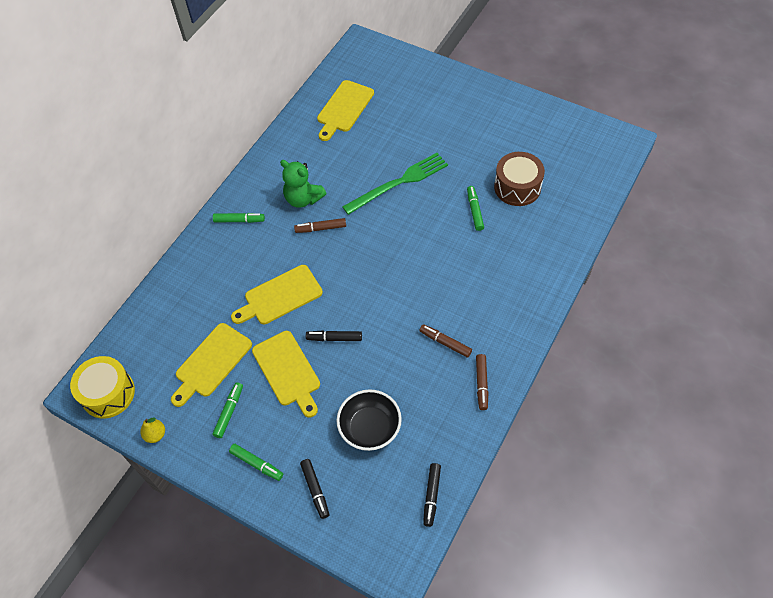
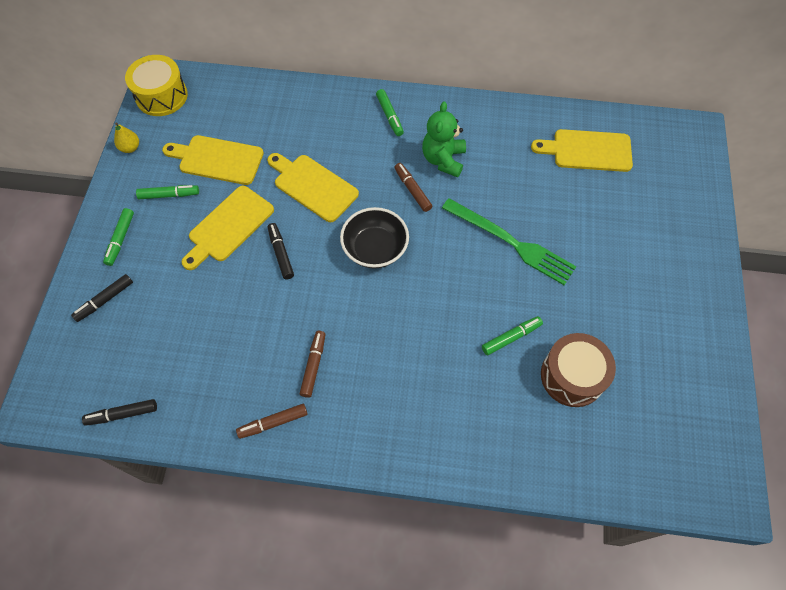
camera: 65 degrees right, 5 degrees up
(370, 428) = (186, 325): black bowl -> black bowl (375, 249)

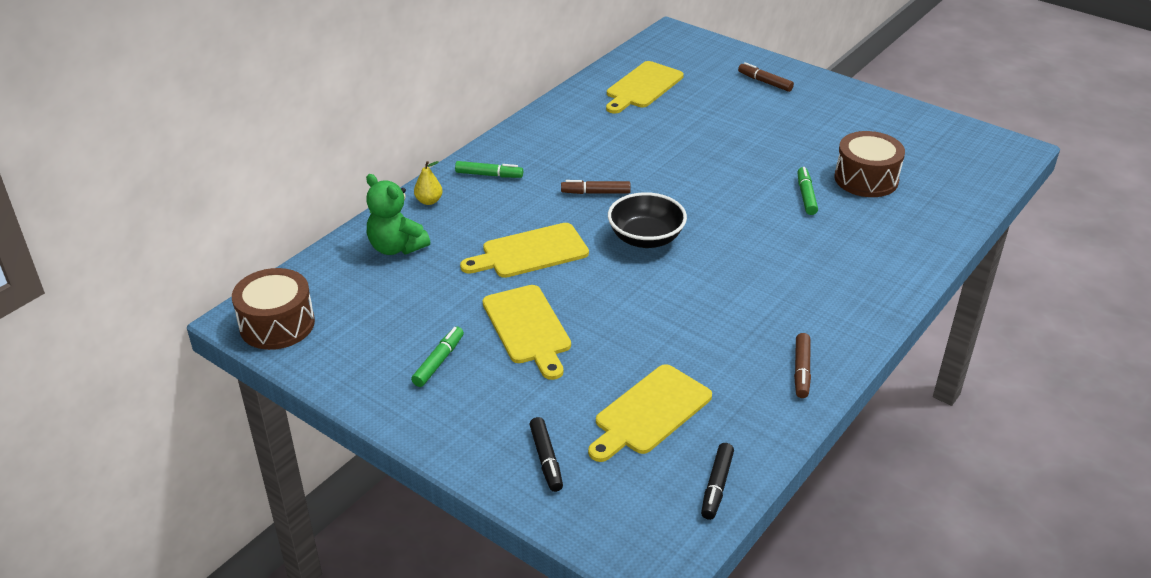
camera: 60 degrees left, 25 degrees down
(120, 239) = (467, 421): green marker -> none
(130, 148) = (331, 374): yellow pear -> yellow pear (429, 201)
(161, 96) = (277, 324): yellow drum -> brown drum
(217, 159) = (424, 308): yellow cutting board -> yellow cutting board (649, 412)
(281, 253) = (598, 301): black marker -> none
(313, 365) = (753, 322): brown marker -> brown marker (765, 82)
(443, 160) = (577, 163): green teddy bear -> green teddy bear (396, 247)
(511, 242) = (706, 160): green fork -> none

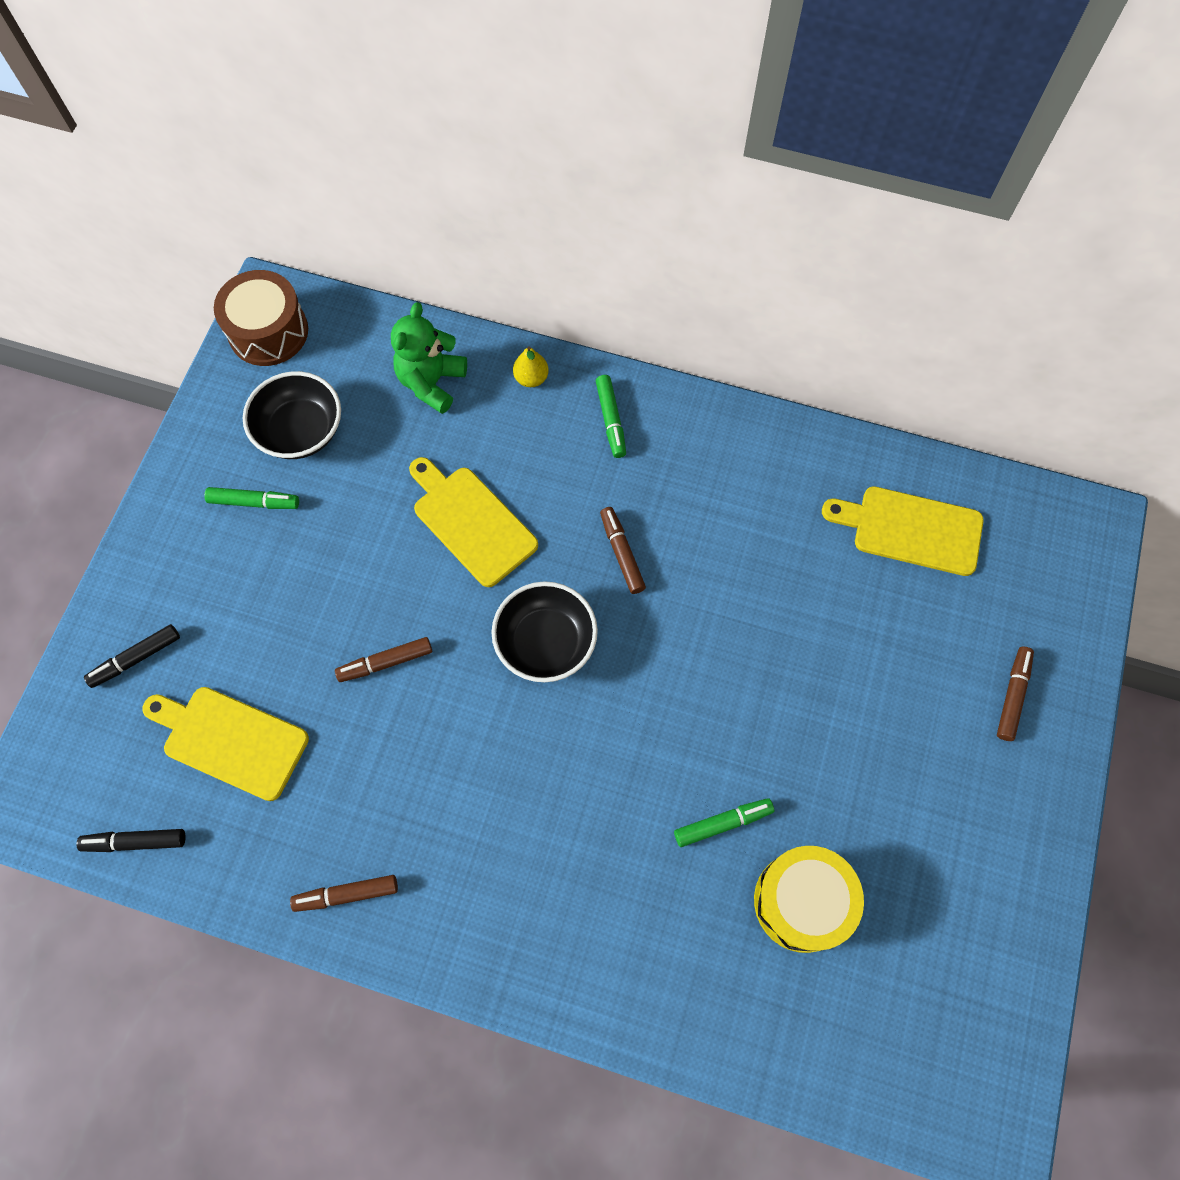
camera: 70 degrees right, 30 degrees up
(389, 323) = (300, 431): none -> black bowl
(528, 328) = (333, 569): yellow cutting board -> none
(623, 316) = (385, 662): none -> brown marker
(866, 179) = (802, 902): brown drum -> yellow drum

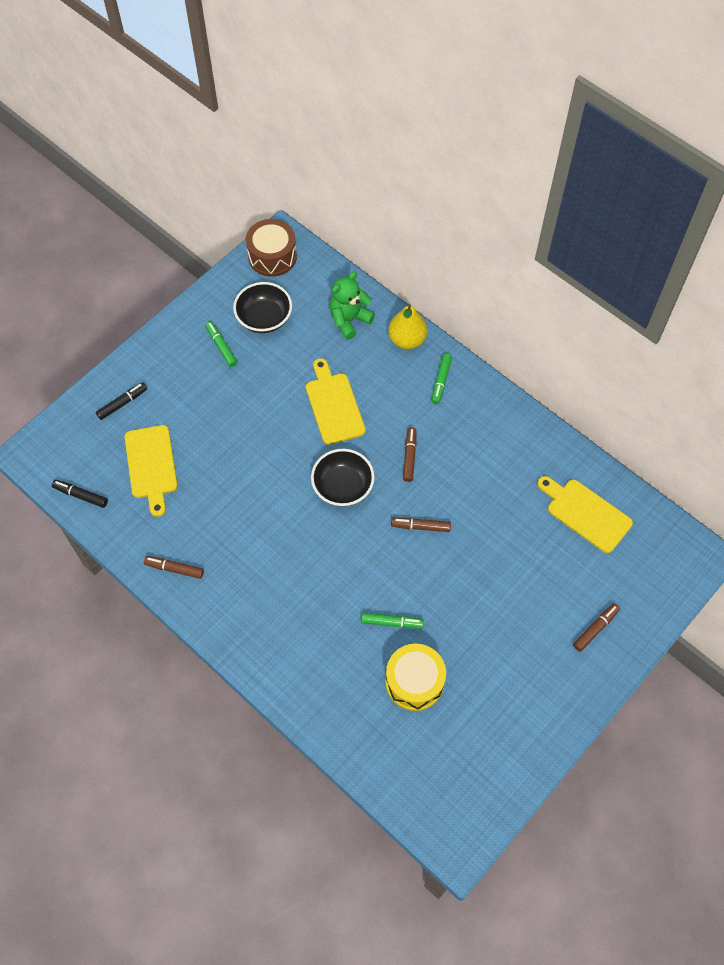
camera: 25 degrees right, 5 degrees down
(136, 659) = (122, 403): black marker -> black marker turned 150 degrees clockwise
(230, 740) = (151, 465): yellow cutting board -> yellow cutting board turned 150 degrees counterclockwise
(254, 502) = (221, 346): green marker -> green marker turned 150 degrees counterclockwise
(385, 662) = (251, 460): brown marker -> brown marker (420, 526)
(531, 378) = (407, 340): yellow pear -> yellow pear, size x1.75

